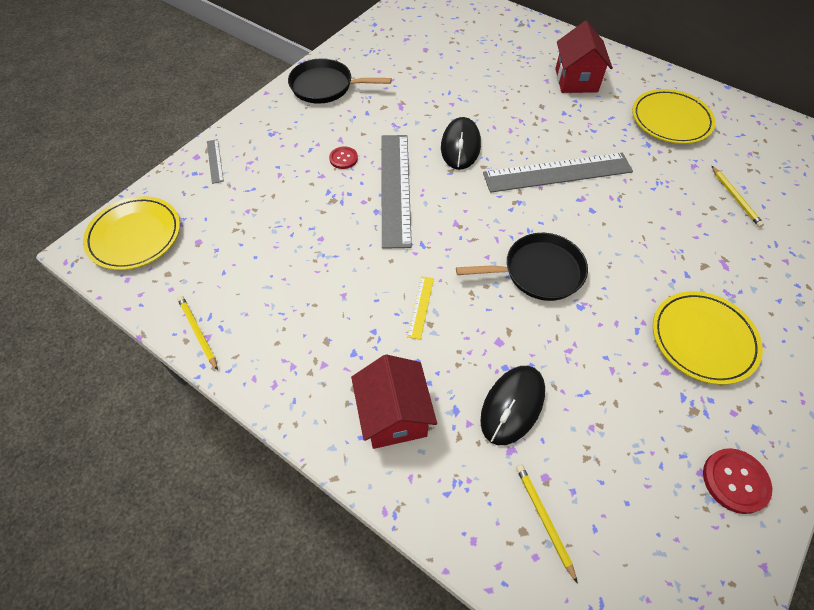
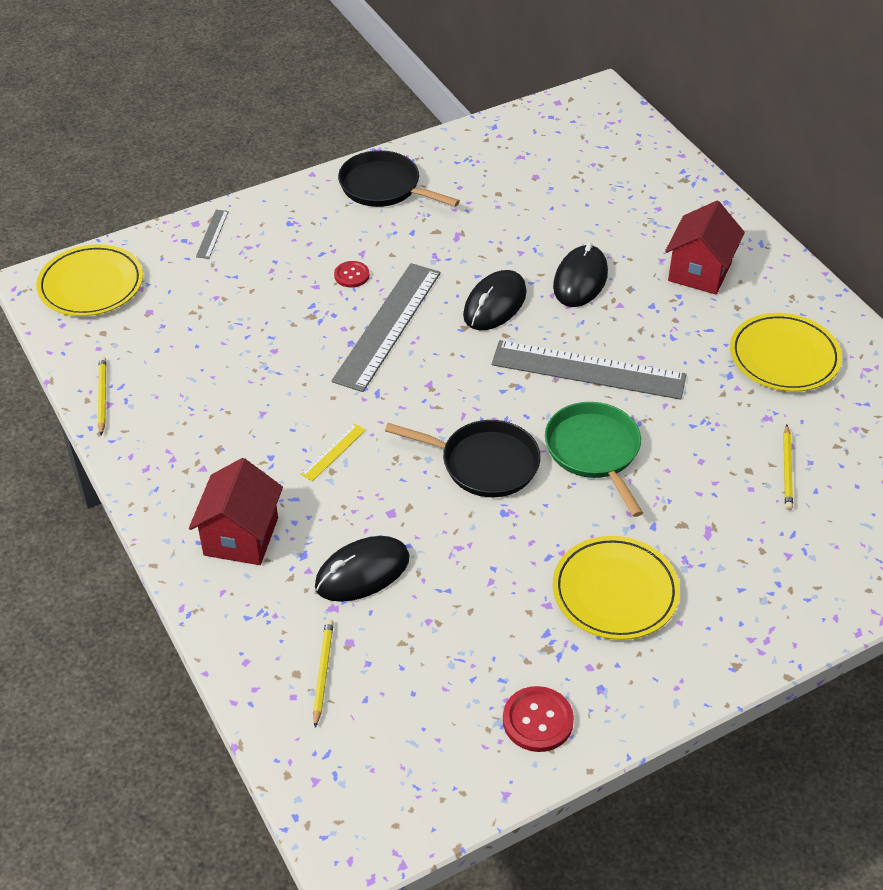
camera: 25 degrees right, 10 degrees down
(505, 110) = (580, 280): none -> black mouse
(606, 232) = (594, 451): none -> green pan

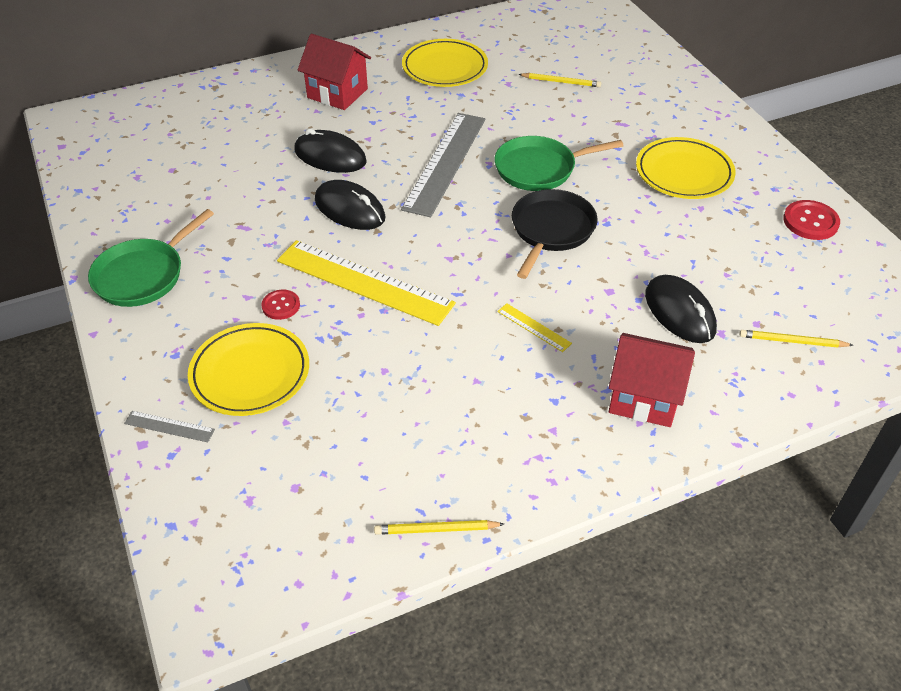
camera: 85 degrees left, 0 degrees up
(91, 285) = (229, 554): yellow plate -> yellow plate (250, 373)
(383, 187) = (143, 275): black pan -> green pan
(388, 326) = (364, 282): grey ruler -> yellow ruler

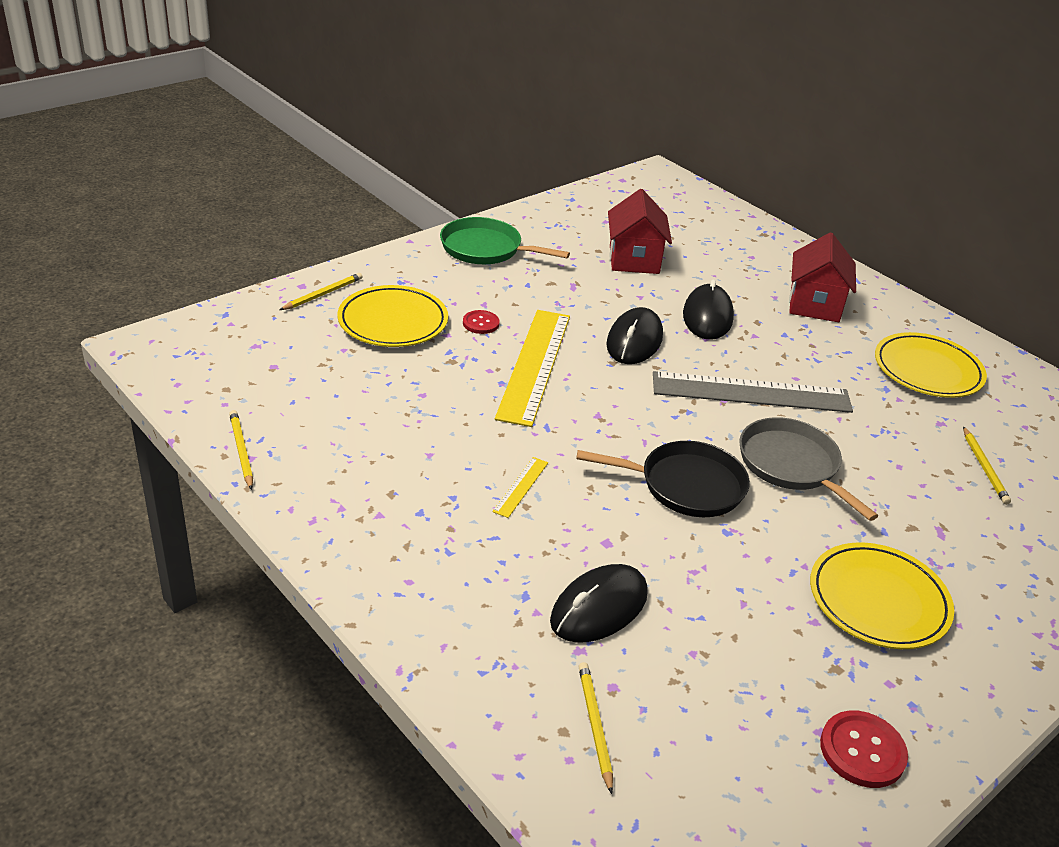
camera: 70 degrees right, 10 degrees down
(169, 426) = (323, 294): grey ruler -> yellow pencil
(539, 169) = (791, 465): green pan -> grey pan
(644, 398) = (446, 583): red house -> red house (634, 260)

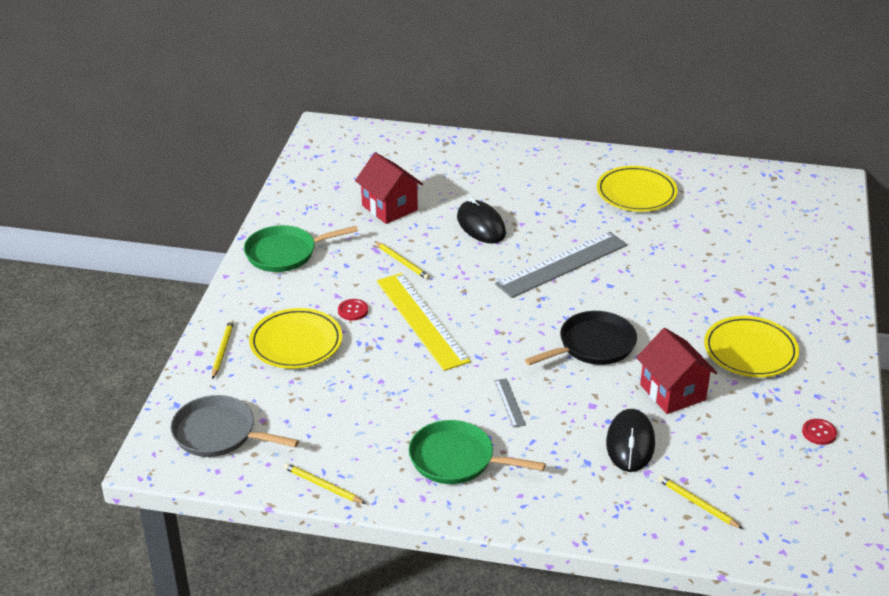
camera: 35 degrees left, 0 degrees up
(394, 506) = (456, 459): none -> green pan
(520, 486) = (509, 402): yellow ruler -> grey ruler
(634, 341) = (459, 268): black mouse -> none
(791, 465) = (631, 298): grey pan -> grey pan (218, 433)
(814, 305) = (531, 181): red house -> red house (672, 392)
(862, 751) = (819, 433): red button -> red button, size x0.65
(984, 467) = (723, 240): yellow pencil -> yellow pencil (402, 262)

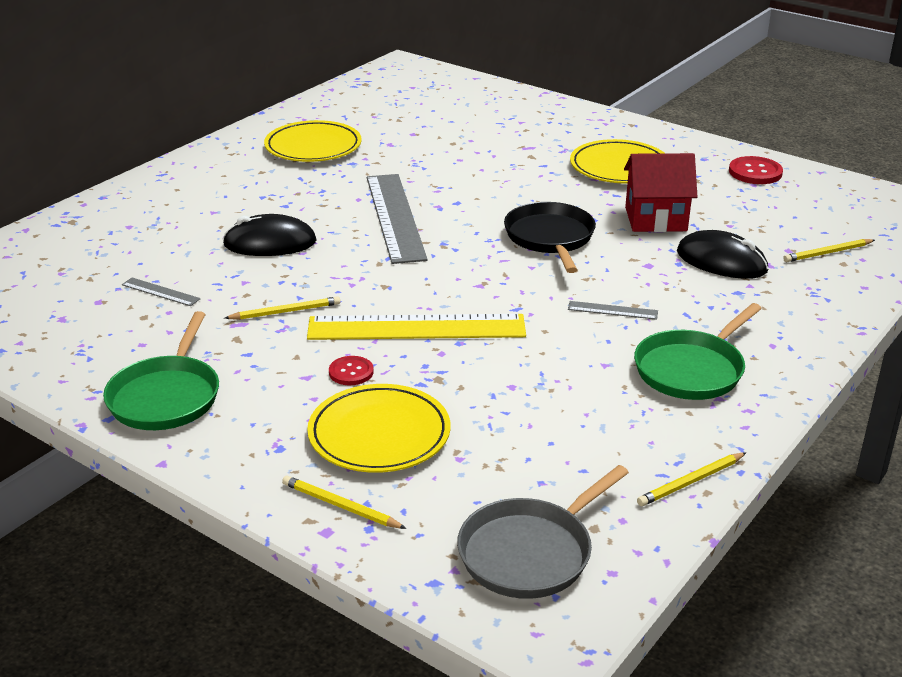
camera: 65 degrees left, 5 degrees down
(389, 208) = (160, 292): red house -> grey ruler
(819, 433) = (755, 172): red button -> red button, size x1.55

